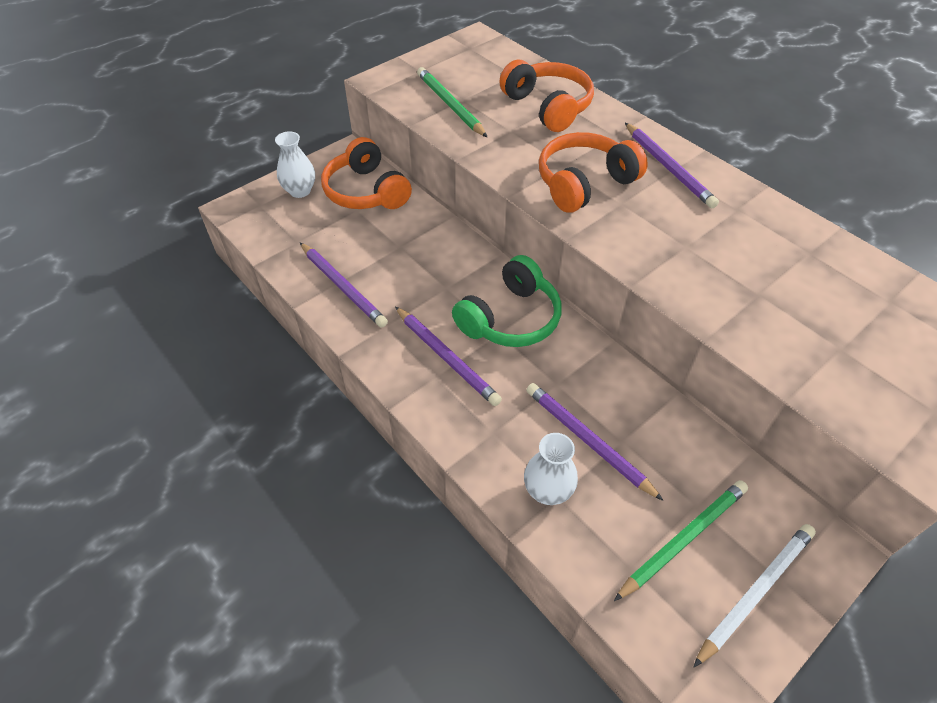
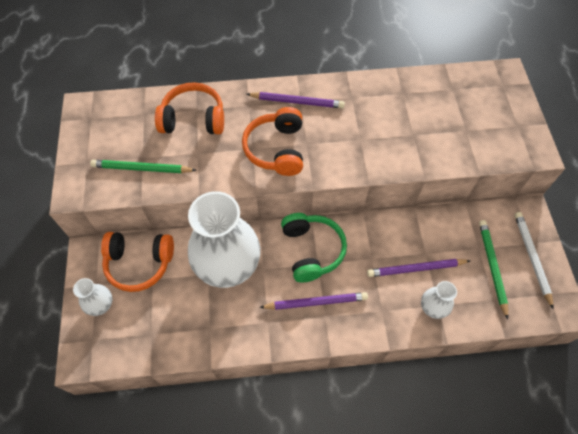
camera: 55 degrees left, 10 degrees up
(342, 286) = (216, 328): purple pencil -> none
(423, 257) = (228, 266): none -> white vase

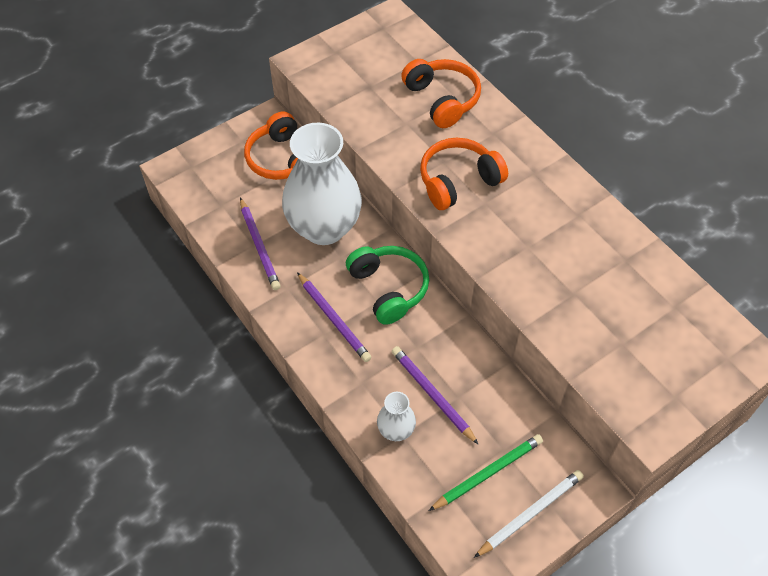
camera: 60 degrees right, 5 degrees down
(101, 305) = (225, 155): white vase -> none
(142, 168) = (358, 92): green pencil -> none
(297, 102) = (531, 170): purple pencil -> purple pencil (259, 246)
(311, 250) = (388, 288): green headphones -> green headphones turned 75 degrees counterclockwise

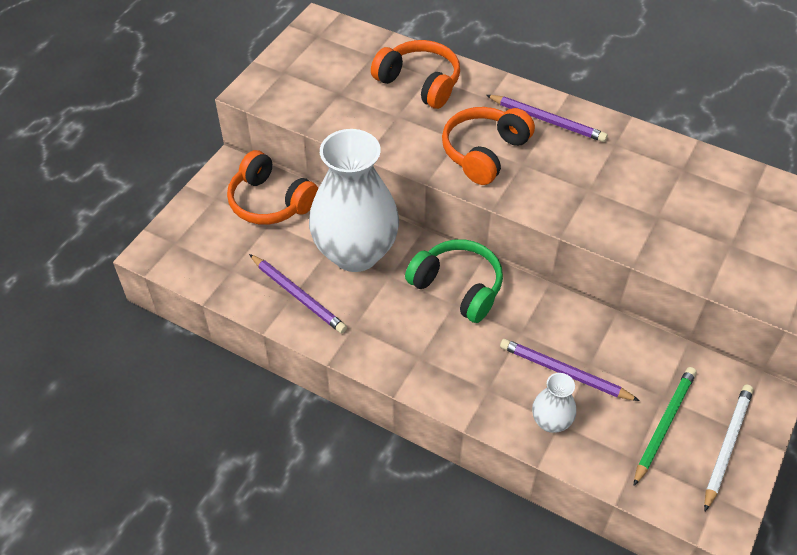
camera: 25 degrees left, 5 degrees down
(333, 319) = (420, 338): purple pencil -> purple pencil (547, 120)

